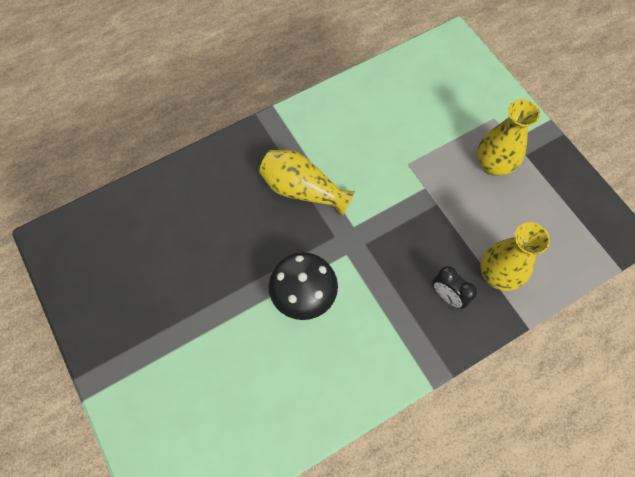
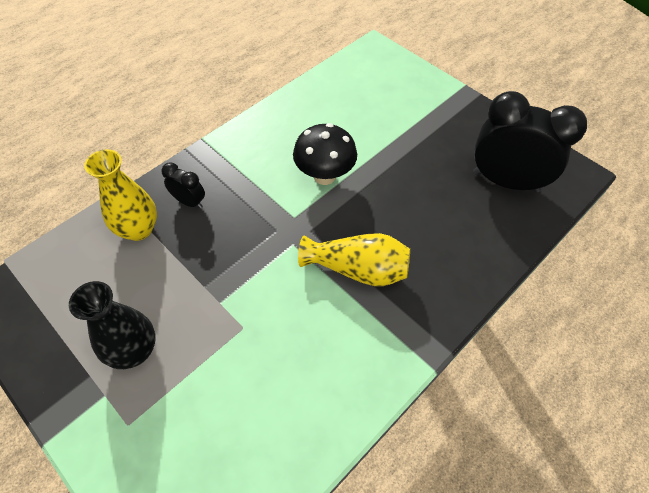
camera: 165 degrees right, 10 degrees down
(125, 246) = (505, 181): none -> black clock
(493, 165) = (134, 350): yellow vase -> black vase

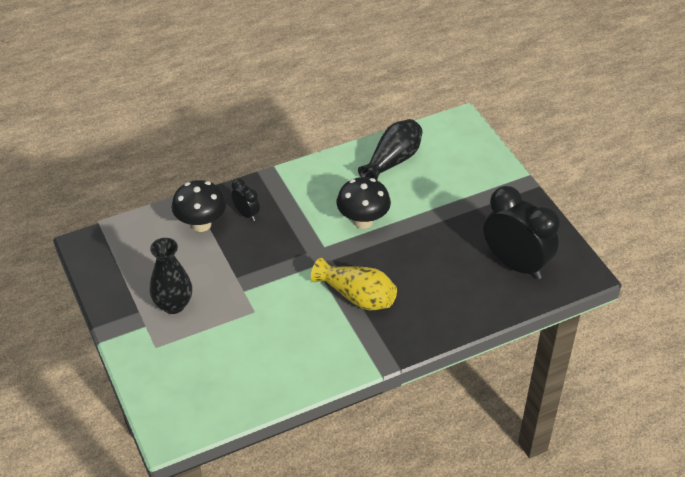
camera: 20 degrees right, 10 degrees down
(139, 229) = (201, 224): yellow vase -> black mushroom
(326, 102) = (392, 161): none -> black vase

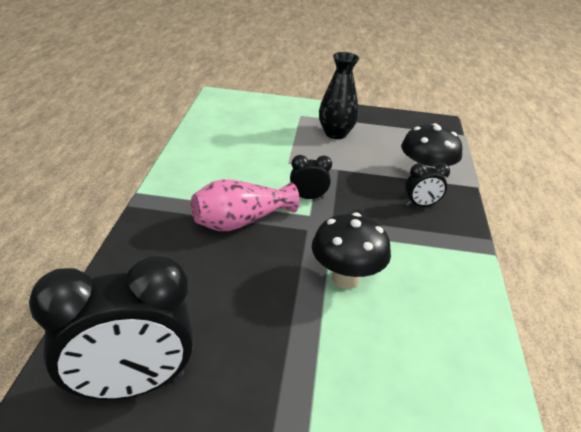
camera: 120 degrees right, 10 degrees down
(294, 276) = (308, 197): none -> black clock
(357, 296) = (241, 221): yellow vase -> pink vase
(392, 161) = (448, 370): black vase -> none

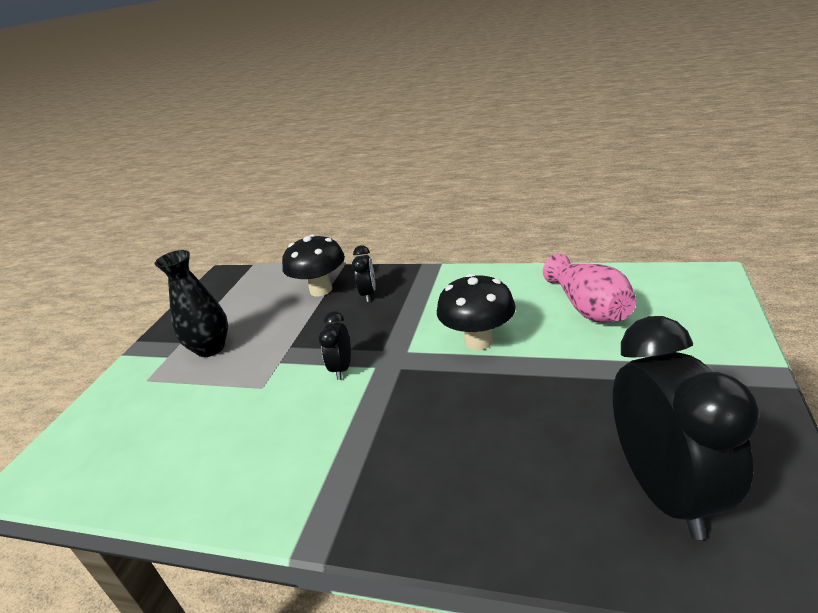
camera: 75 degrees left, 5 degrees down
(241, 221) = (381, 423): pink vase -> pink vase (588, 307)

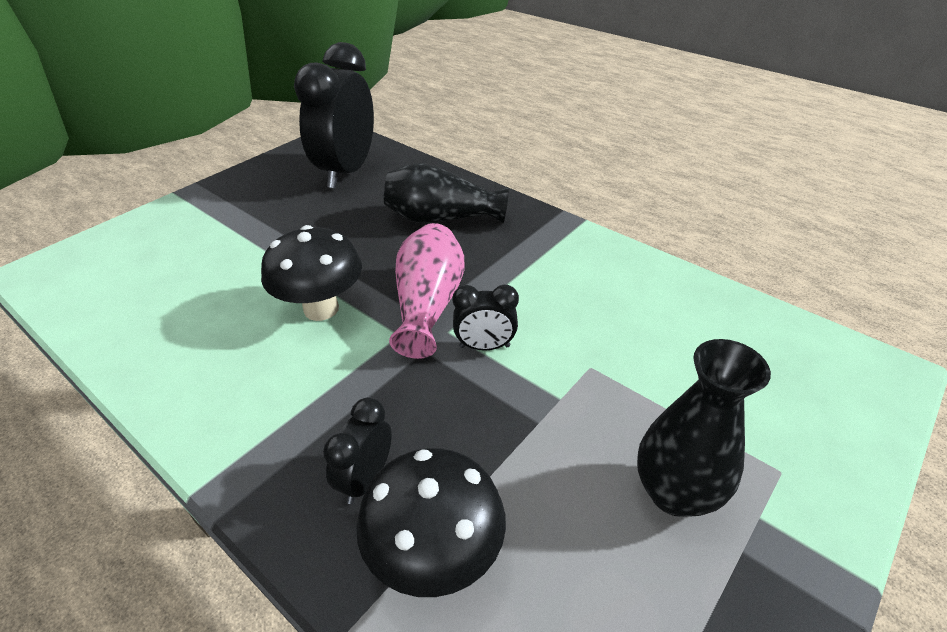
camera: 160 degrees left, 10 degrees up
(342, 368) = (484, 346): black clock -> black clock turned 60 degrees clockwise
(465, 469) = (441, 218): none -> black vase
(588, 307) = (180, 293): pink vase -> pink vase (428, 305)

